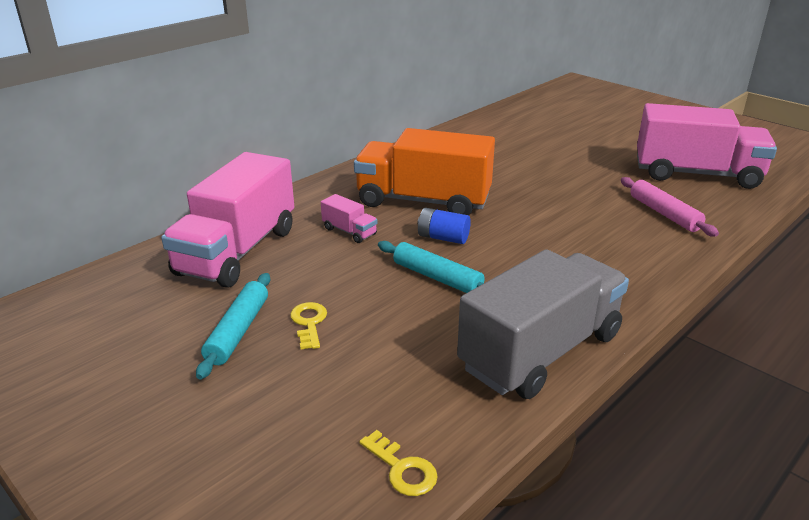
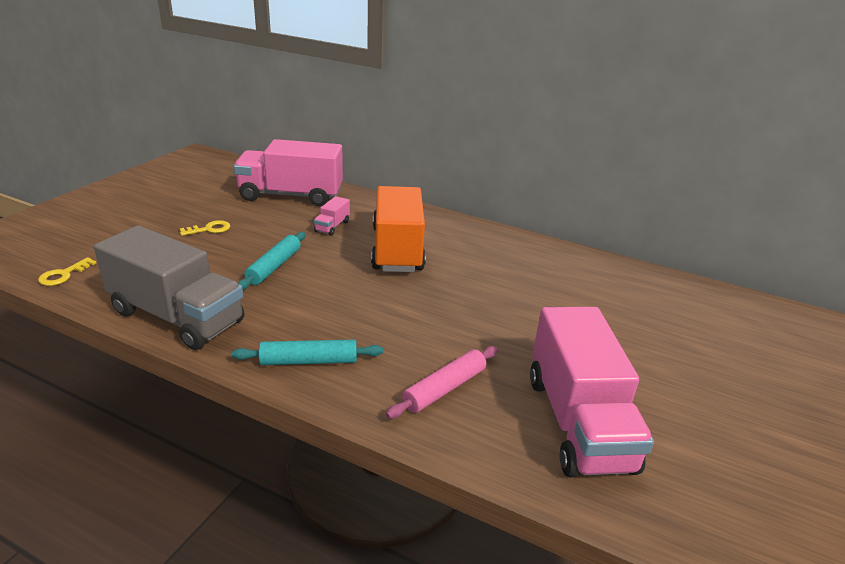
camera: 70 degrees right, 0 degrees up
(238, 331) = (199, 211): turquoise rolling pin -> turquoise rolling pin (309, 361)
(443, 238) = (337, 263): blue battery -> none

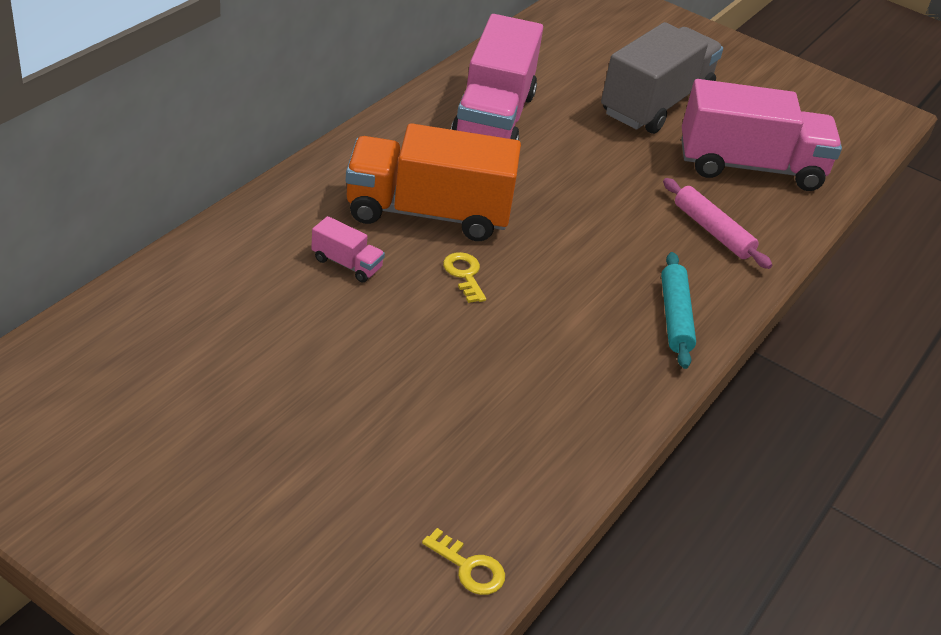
camera: 85 degrees left, 10 degrees up
(177, 317) = (589, 427): grey truck -> grey truck (656, 104)
(209, 229) = (332, 400): yellow key -> yellow key (464, 275)
(274, 266) = (464, 332): turquoise rolling pin -> none
(291, 195) = (216, 298): pink truck -> pink truck (493, 118)

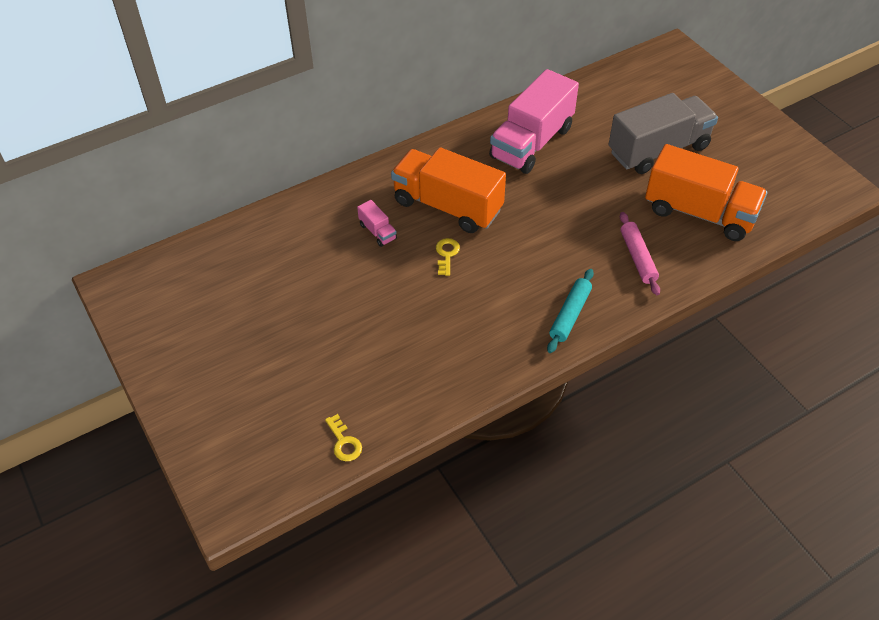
camera: 30 degrees right, 10 degrees up
(750, 166) = (699, 213): pink truck -> orange truck

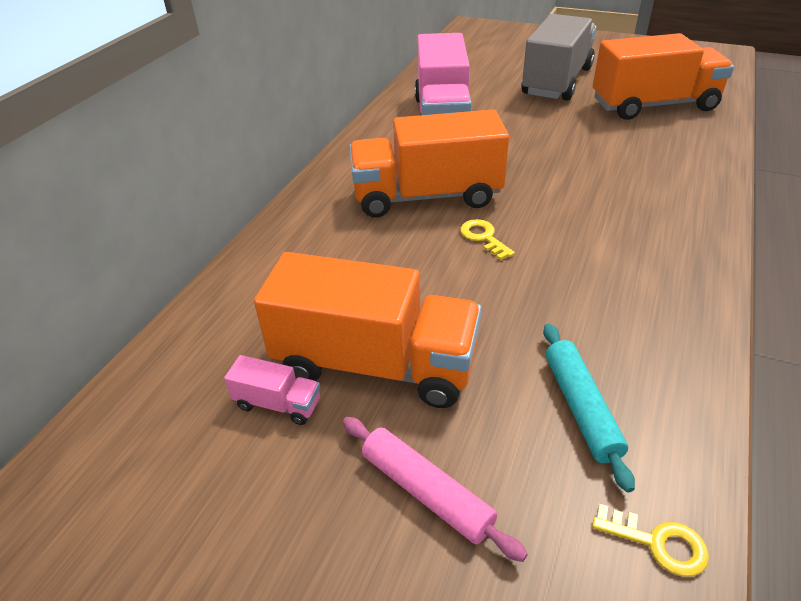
camera: 35 degrees left, 10 degrees down
(314, 295) = (375, 364): none -> orange truck
(377, 232) = (376, 254): pink truck -> pink truck (278, 404)
(570, 315) = (679, 226): turquoise rolling pin -> turquoise rolling pin (581, 408)
(637, 257) = (660, 155): pink rolling pin -> pink rolling pin (426, 492)

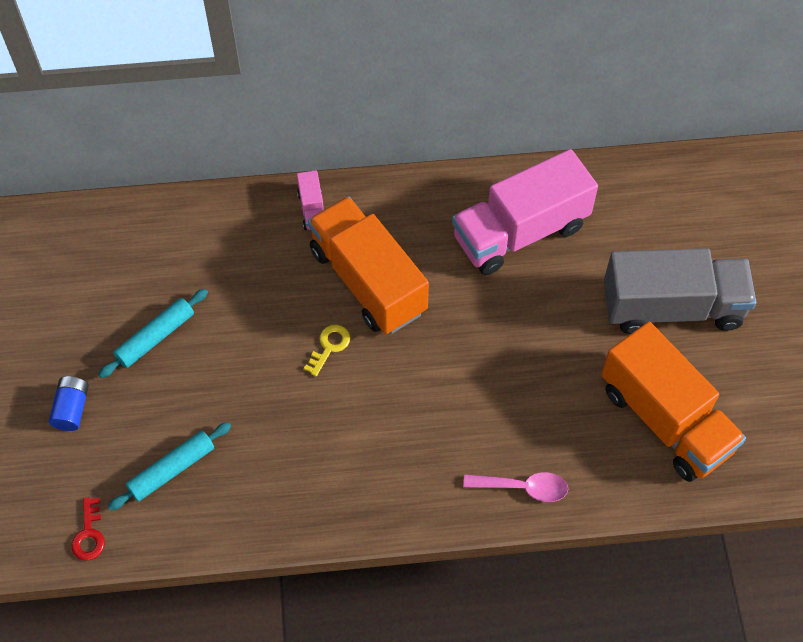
camera: 60 degrees right, 20 degrees up
(278, 404) = (99, 301): pink truck -> pink truck (312, 209)
(375, 364) = (155, 337): orange truck -> turquoise rolling pin
(426, 492) = (72, 409): pink rolling pin -> blue battery
(657, 542) = (89, 534): yellow key -> red key
(696, 175) = (523, 488): none -> pink spoon

